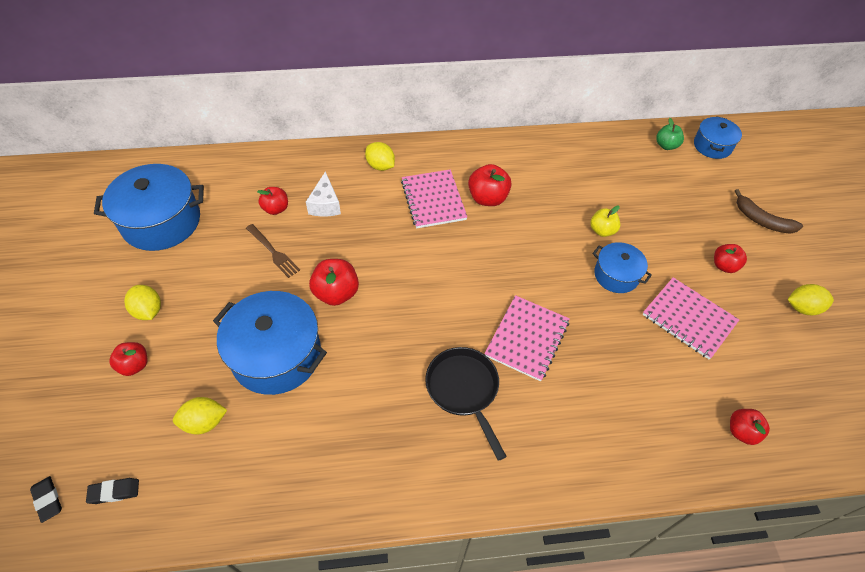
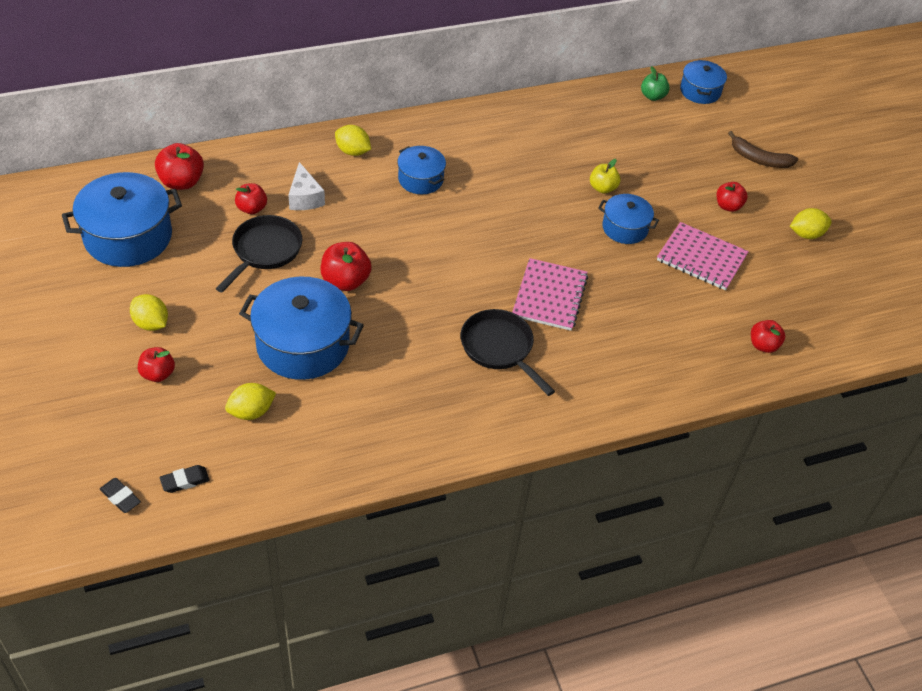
camera: 15 degrees left, 5 degrees down
(273, 252) = (264, 251): brown fork -> black pan
(433, 200) = (420, 179): pink notebook -> blue pot
(487, 198) = (477, 171): red apple -> red apple (181, 182)

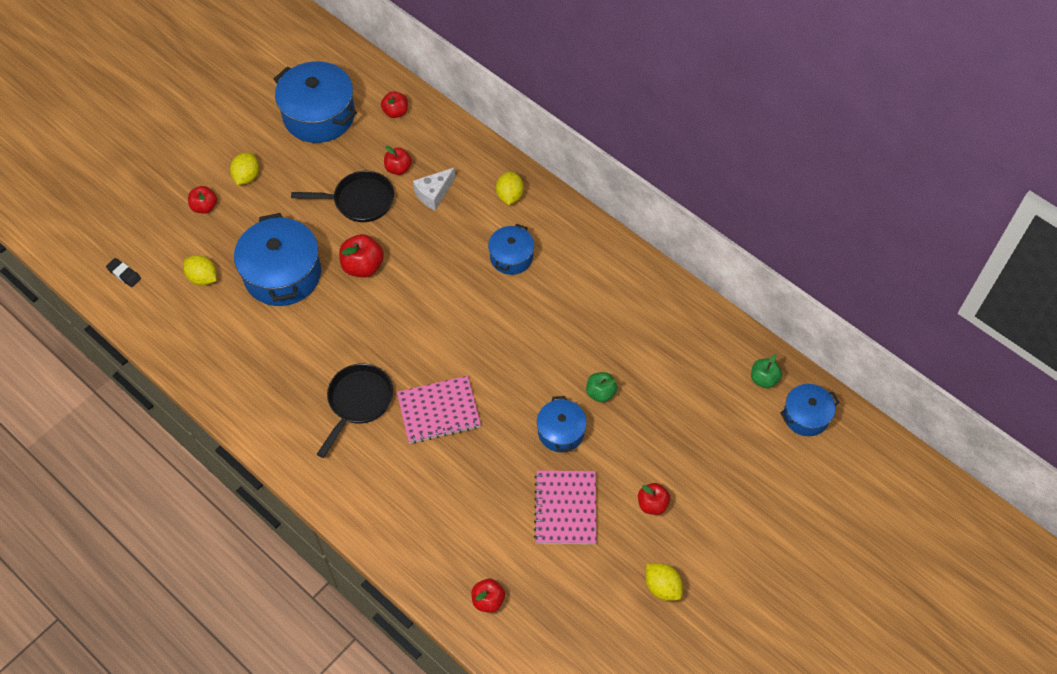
camera: 65 degrees right, 10 degrees up
(120, 497) = (93, 248): black eraser -> none
(181, 182) = (395, 112): red apple -> red apple, size x0.66
(602, 188) = (600, 393): yellow apple -> green apple
(759, 159) = (742, 506): brown banana -> none

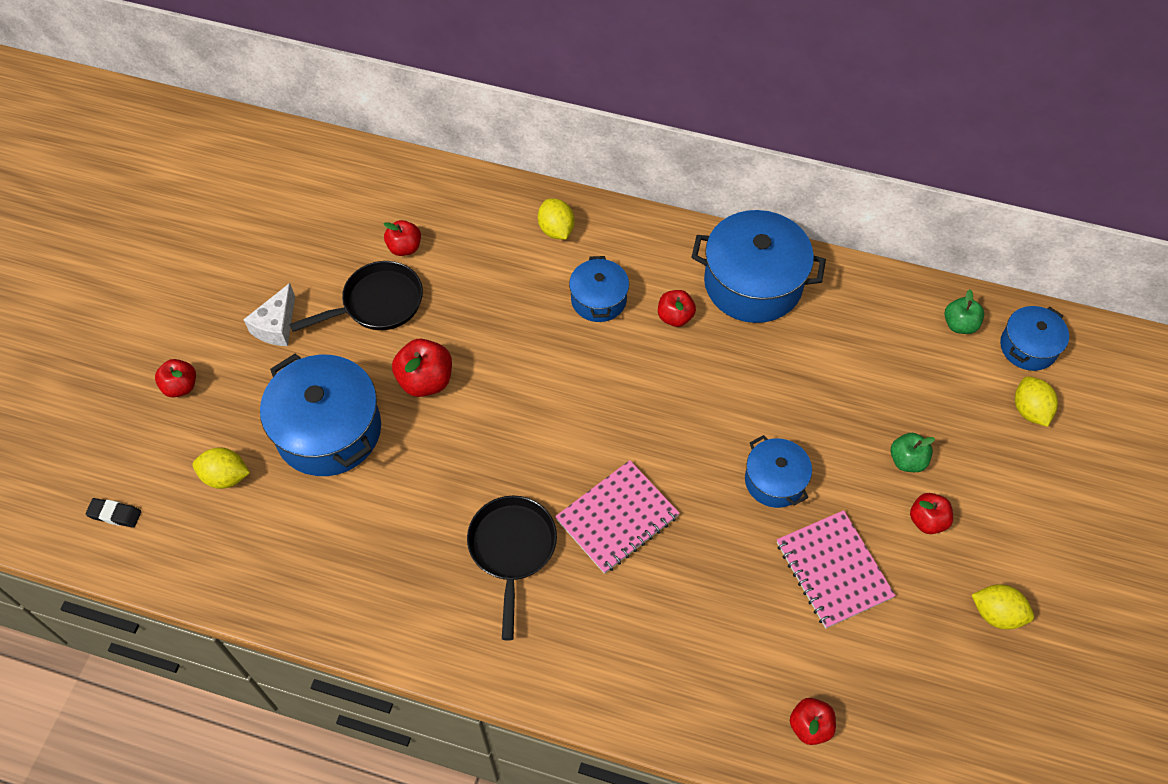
camera: 25 degrees left, 0 degrees up
(247, 176) = (217, 328): yellow lemon -> yellow lemon (1029, 410)
(319, 115) = (271, 221): blue pot -> blue pot (753, 283)
(395, 112) = (365, 183): red apple -> red apple (675, 317)
(434, 194) = (464, 261): white cheese -> white cheese (276, 326)
(600, 393) = (792, 415): green apple -> green apple (907, 460)

